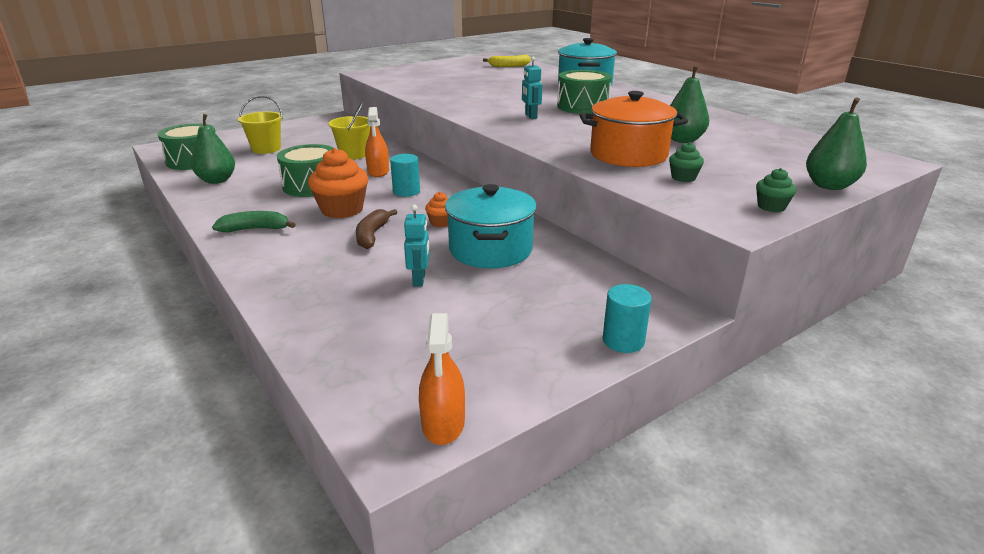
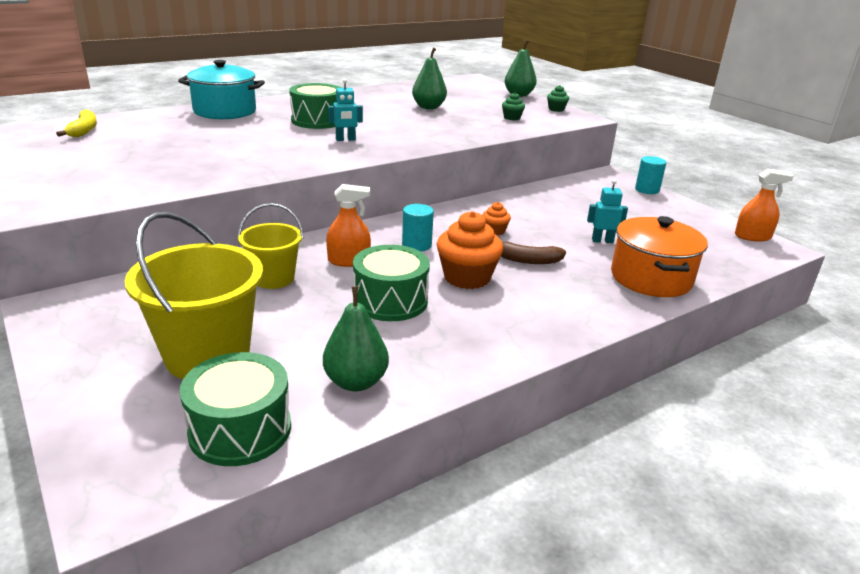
camera: 90 degrees left, 0 degrees up
(255, 229) = (524, 325): green banana -> none
(266, 149) = (207, 356): yellow bucket -> yellow bucket, size x1.67
(490, 249) = (543, 215): turquoise pot -> none
(628, 155) = (465, 123): orange pot -> orange pot (651, 278)

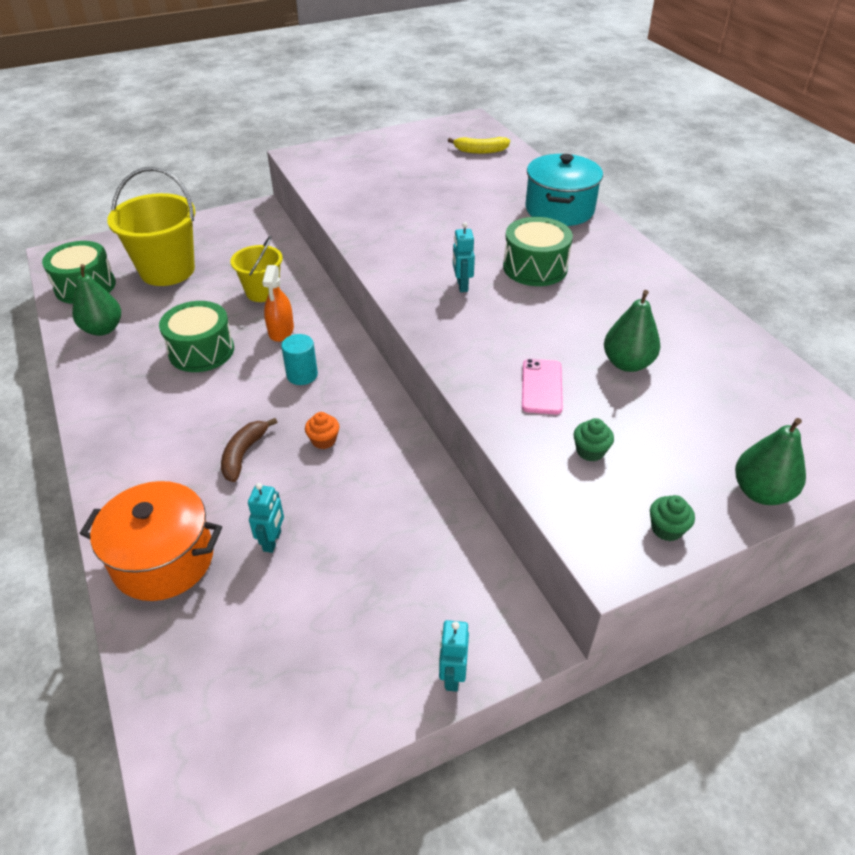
camera: 100 degrees right, 15 degrees up
(461, 124) = (542, 386): none -> pink phone
(467, 277) = (223, 402): orange cupcake -> none
(647, 190) = (452, 676): turquoise cylinder -> turquoise robot
(752, 236) = (234, 768): orange spray bottle -> none

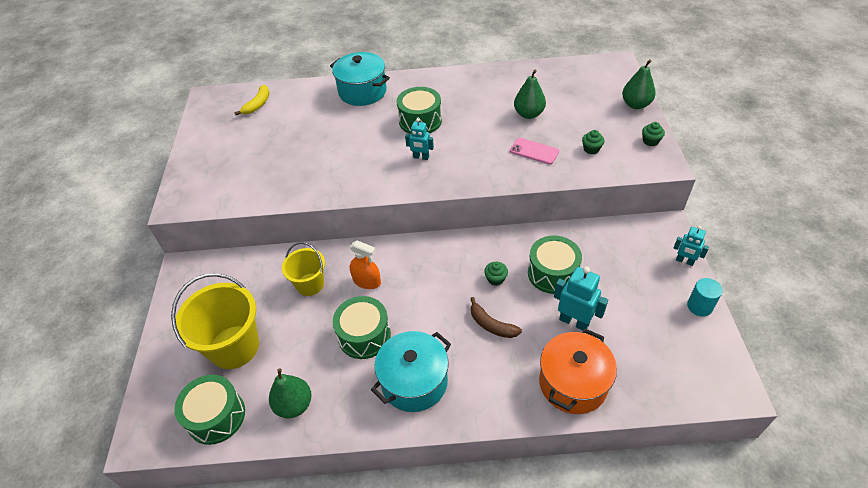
camera: 65 degrees left, 5 degrees up
(144, 407) = (414, 382): none -> turquoise pot
(272, 541) = (574, 321): turquoise robot -> turquoise robot, size x1.58
(302, 375) = (424, 278): turquoise cylinder -> turquoise cylinder (699, 306)
(323, 440) = (495, 279): orange cupcake -> green cupcake
(356, 498) = (552, 273): none -> green drum

